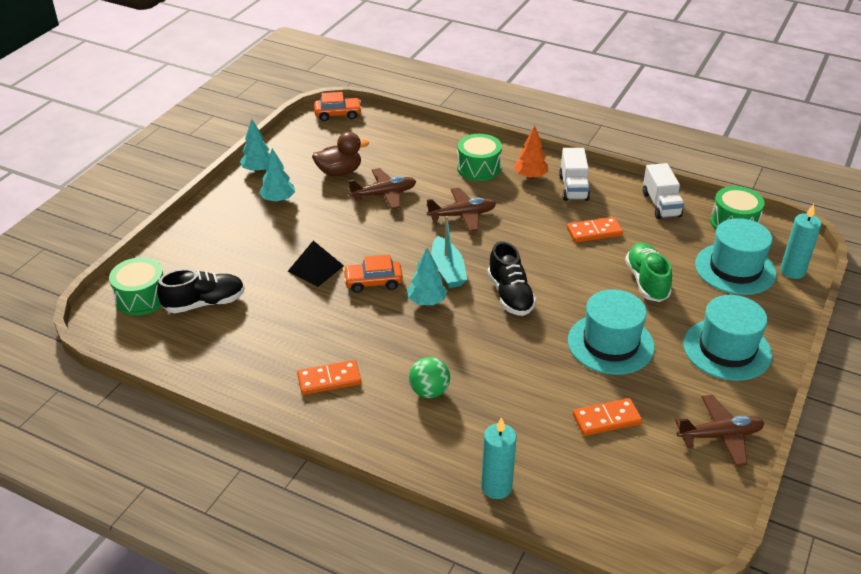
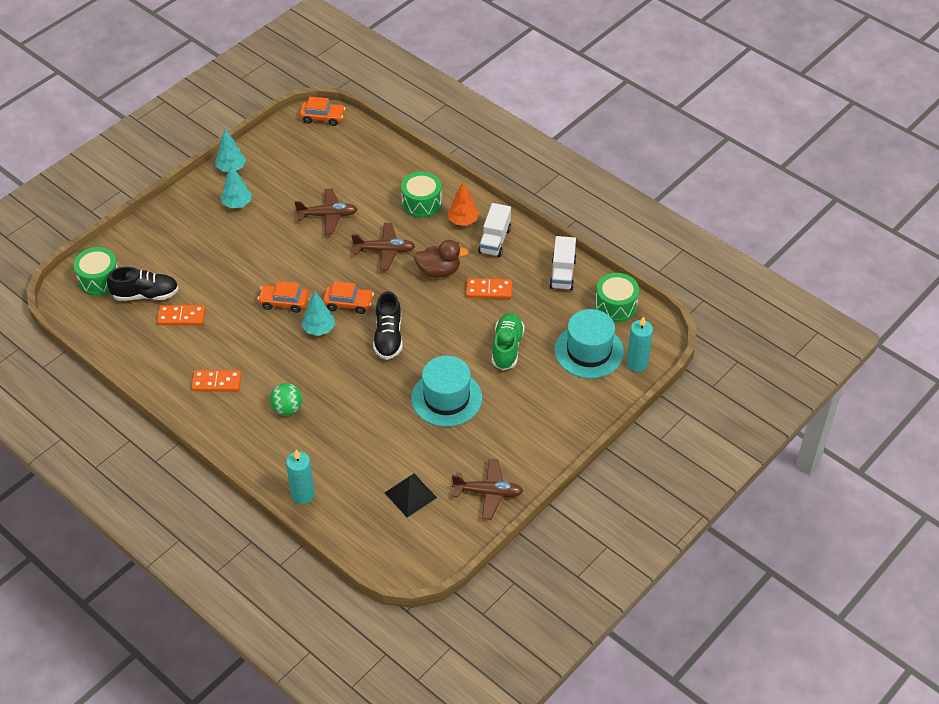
camera: 15 degrees right, 10 degrees up
(315, 268) = (243, 279): black pyramid -> black pyramid (410, 495)
(339, 172) = (299, 184): brown duck -> brown duck (439, 271)
(448, 270) = (348, 303): turquoise boat -> orange car
(606, 419) = (409, 460): orange domino -> orange domino (181, 317)
(727, 349) = (537, 423): turquoise hat -> none

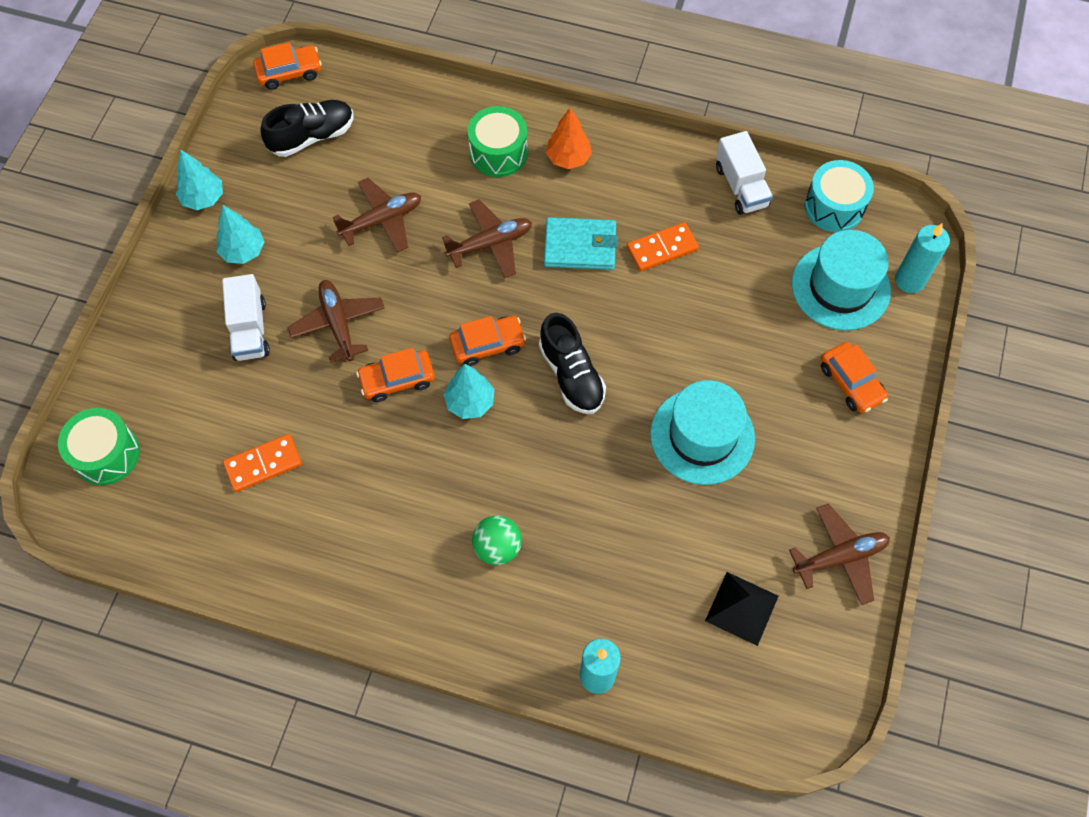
camera: 25 degrees left, 15 degrees up
(145, 295) = (190, 450): black shoe -> black shoe (312, 137)
(217, 382) = (374, 549): orange domino -> none
(268, 261) = (338, 324): none -> brown plane
(439, 271) = (580, 246): brown duck -> turquoise wallet
(494, 240) = (626, 171): white truck -> white truck (250, 329)
(507, 348) = (735, 325): green shoe -> none
(559, 405) = (851, 382): none -> orange car
(615, 306) = (834, 206): green drum -> turquoise drum

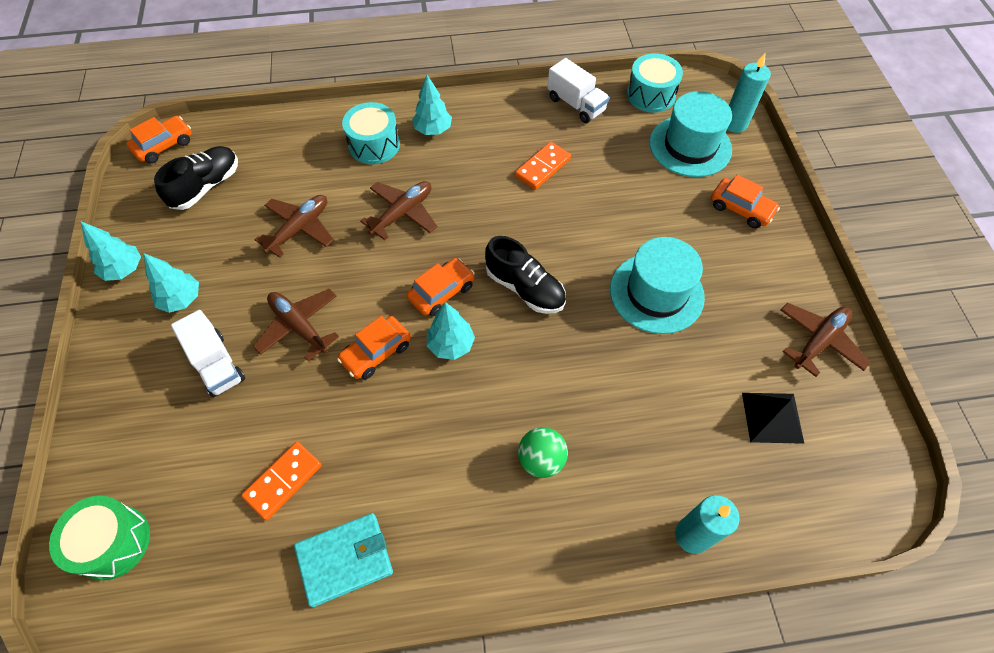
camera: 25 degrees left, 5 degrees down
(498, 152) = (374, 145): green drum -> turquoise drum
(568, 158) = (433, 130): orange tree -> turquoise tree
(580, 246) = (477, 189): turquoise wallet -> turquoise wallet (345, 559)

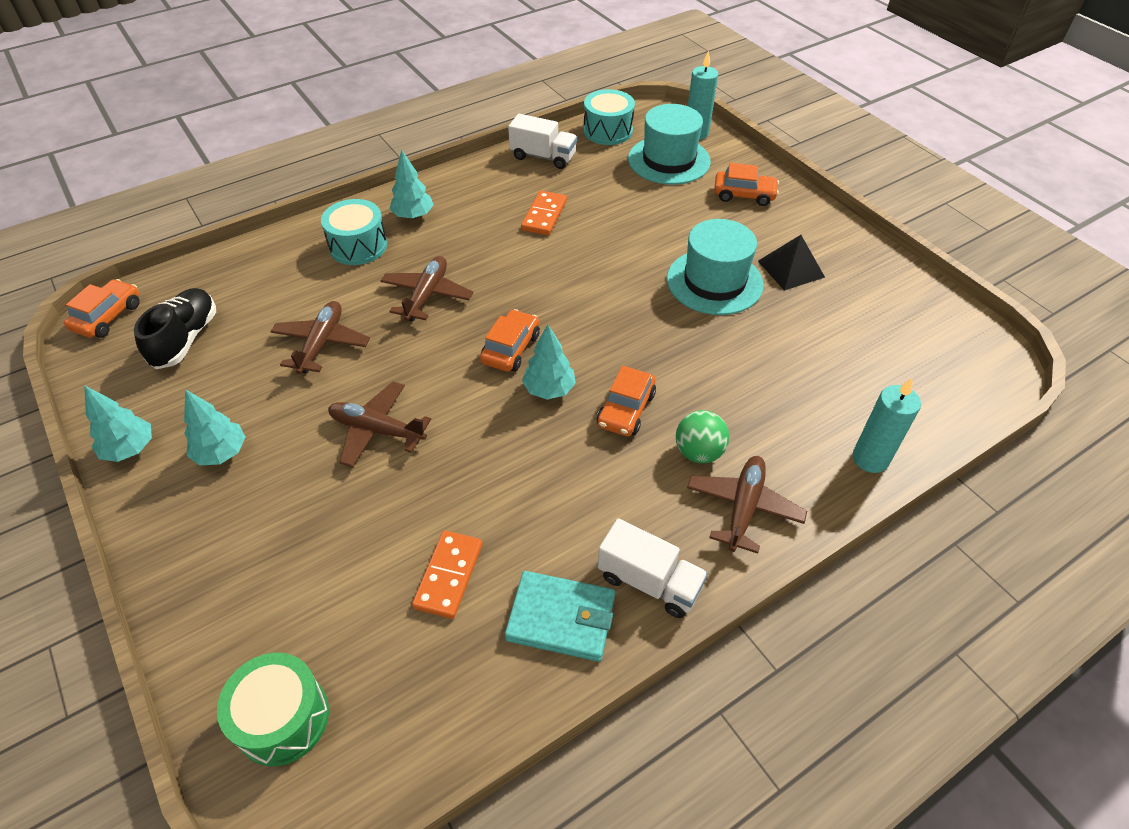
camera: 25 degrees left, 10 degrees down
(216, 364) = (303, 498): white truck -> white truck (649, 582)
(345, 559) = (561, 618): turquoise wallet -> turquoise wallet turned 60 degrees clockwise
(376, 352) = (476, 423): orange car -> orange car (626, 410)
(525, 288) = (591, 318): black shoe -> none
(772, 417) = (874, 342): black pyramid -> black pyramid (790, 269)
(818, 341) = (873, 273): brown plane -> brown plane (743, 508)

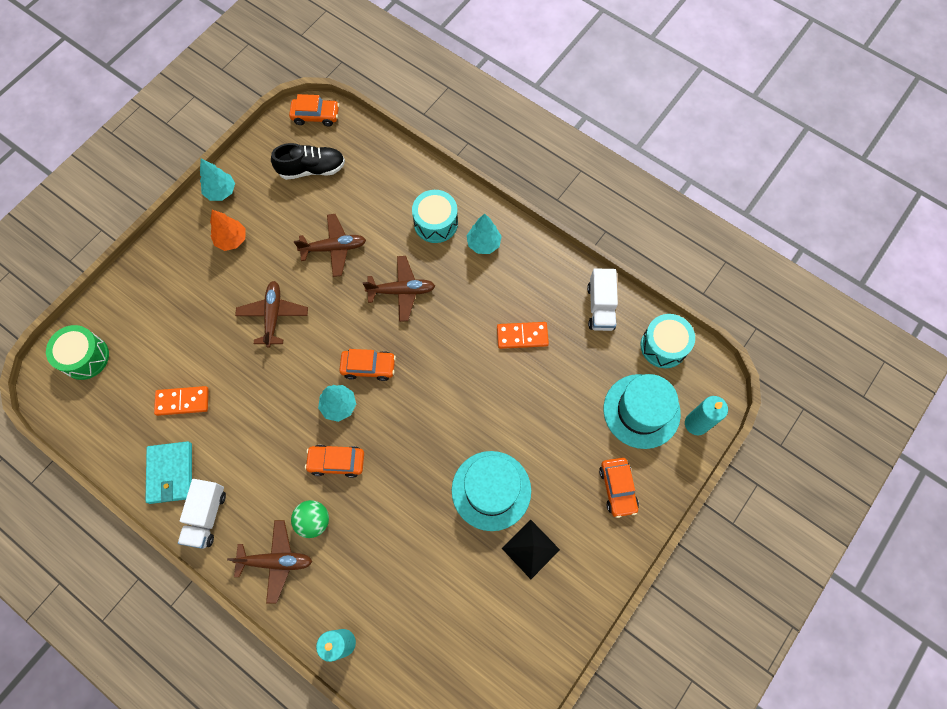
camera: 70 degrees right, 20 degrees up
(221, 453) = (231, 240): turquoise tree -> orange tree

